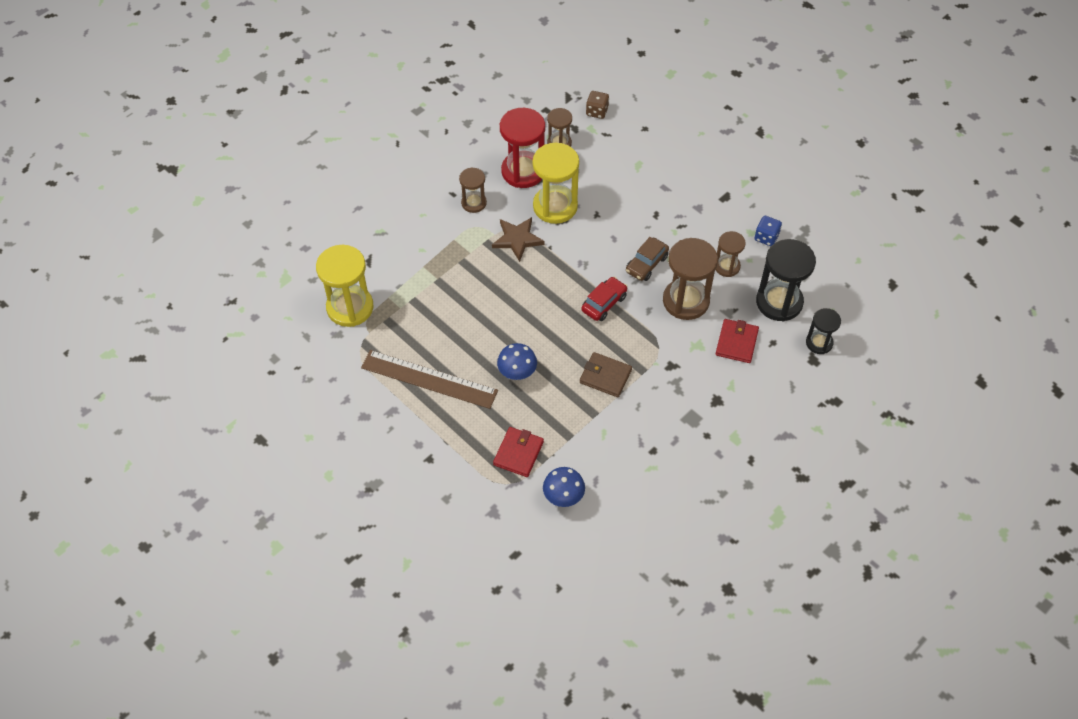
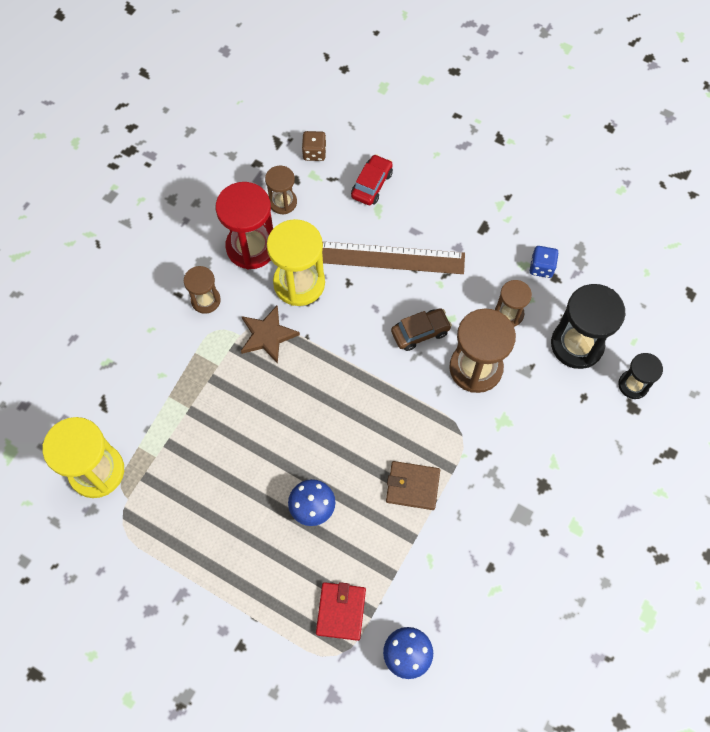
camera: 15 degrees left, 10 degrees up
(429, 379) = (213, 541): brown ruler -> brown ruler (391, 257)
(604, 303) = (386, 393): red car -> red car (371, 184)
(646, 264) = (420, 332): brown car -> brown car turned 135 degrees counterclockwise
(736, 342) = (545, 407): red wallet -> none

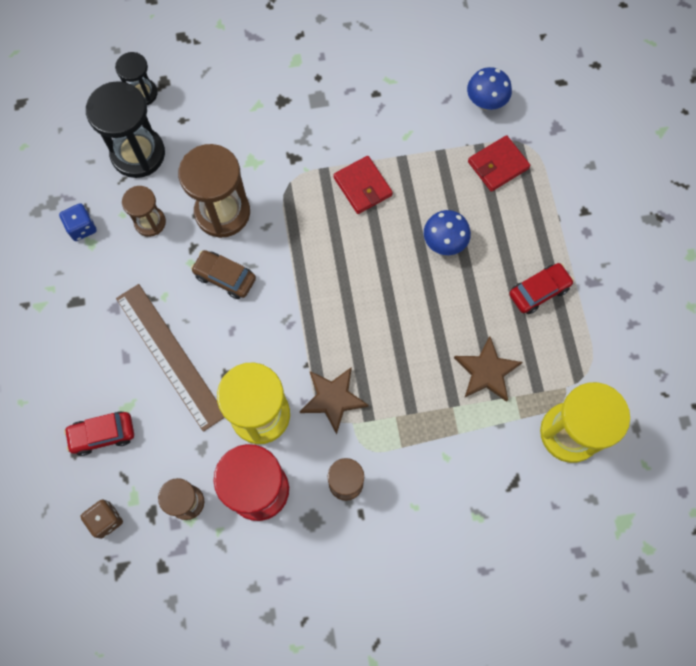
camera: 130 degrees left, 5 degrees up
(190, 452) = (486, 371): none -> brown star
(212, 545) = (538, 291): none -> red car
(412, 486) = (362, 186): brown wallet -> red wallet

